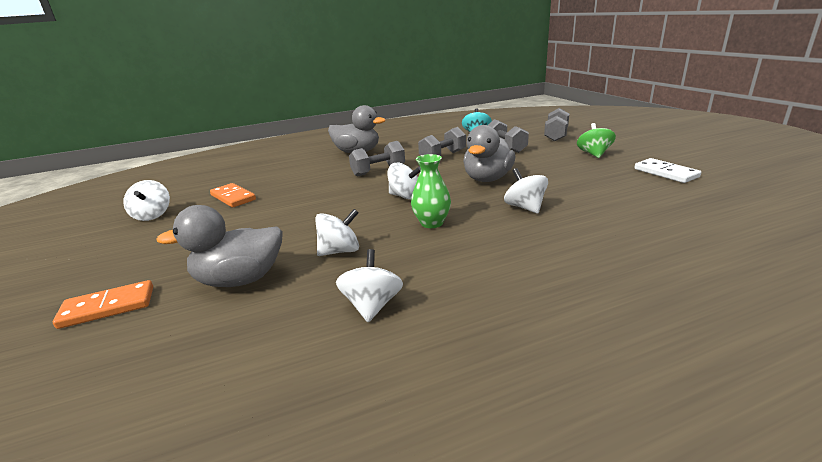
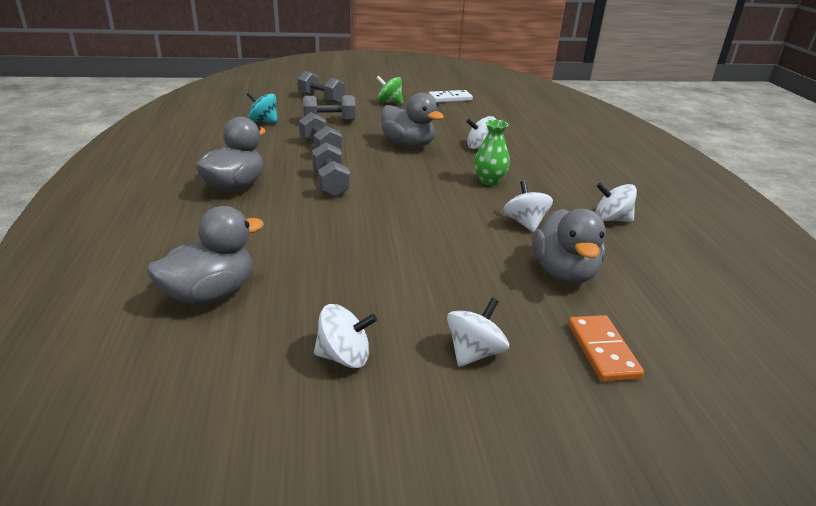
camera: 80 degrees left, 5 degrees up
(226, 176) = (210, 294): none -> grey duck
(233, 197) = (330, 283): orange domino -> none
(405, 196) = (421, 182): white spinning top -> white spinning top (474, 352)

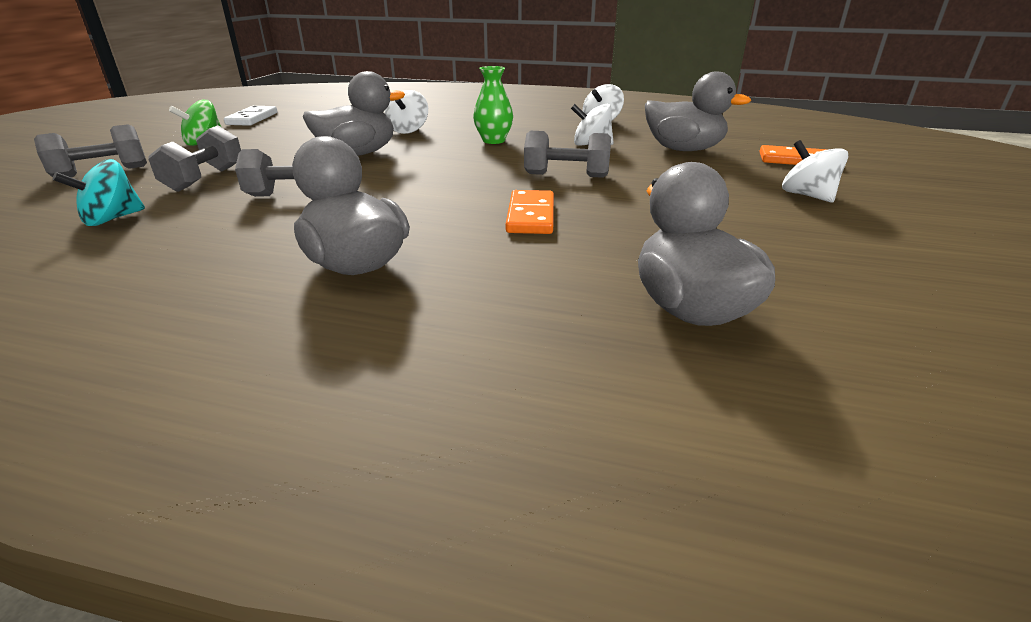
camera: 65 degrees left, 0 degrees up
(331, 184) = (421, 203): grey dumbbell -> grey dumbbell (566, 175)
(332, 222) = (531, 216): none -> orange domino
(344, 356) = (824, 245): white spinning top -> none

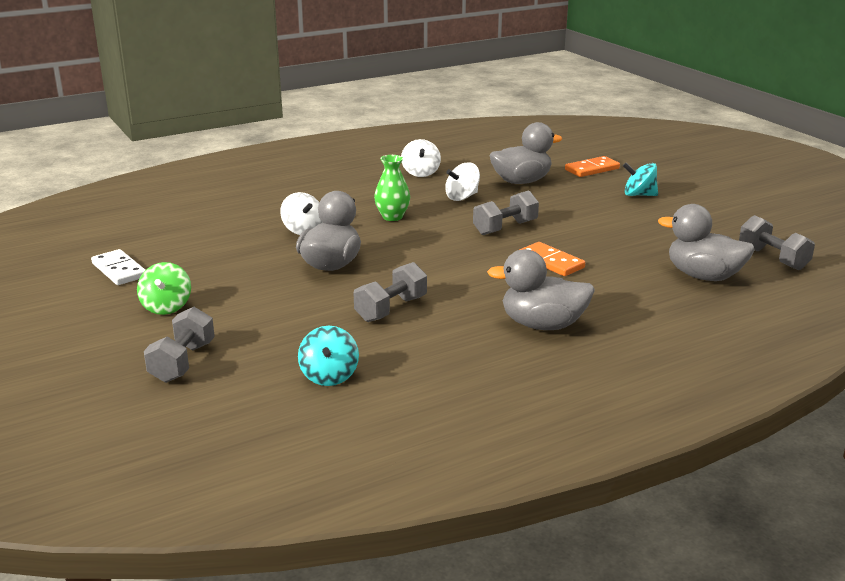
camera: 45 degrees left, 5 degrees down
(205, 179) = (288, 328): grey dumbbell -> grey dumbbell (773, 258)
(807, 196) = (639, 195): white spinning top -> turquoise spinning top

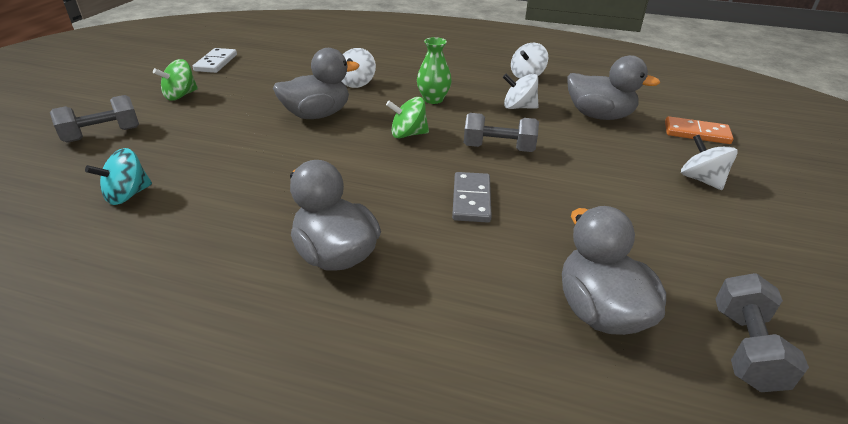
camera: 45 degrees right, 10 degrees up
(391, 309) = (273, 168): grey dumbbell -> none
(430, 246) = (408, 134): none -> green spinning top
(551, 262) = (471, 199): orange domino -> grey domino
(639, 195) = (701, 180): turquoise spinning top -> white spinning top

